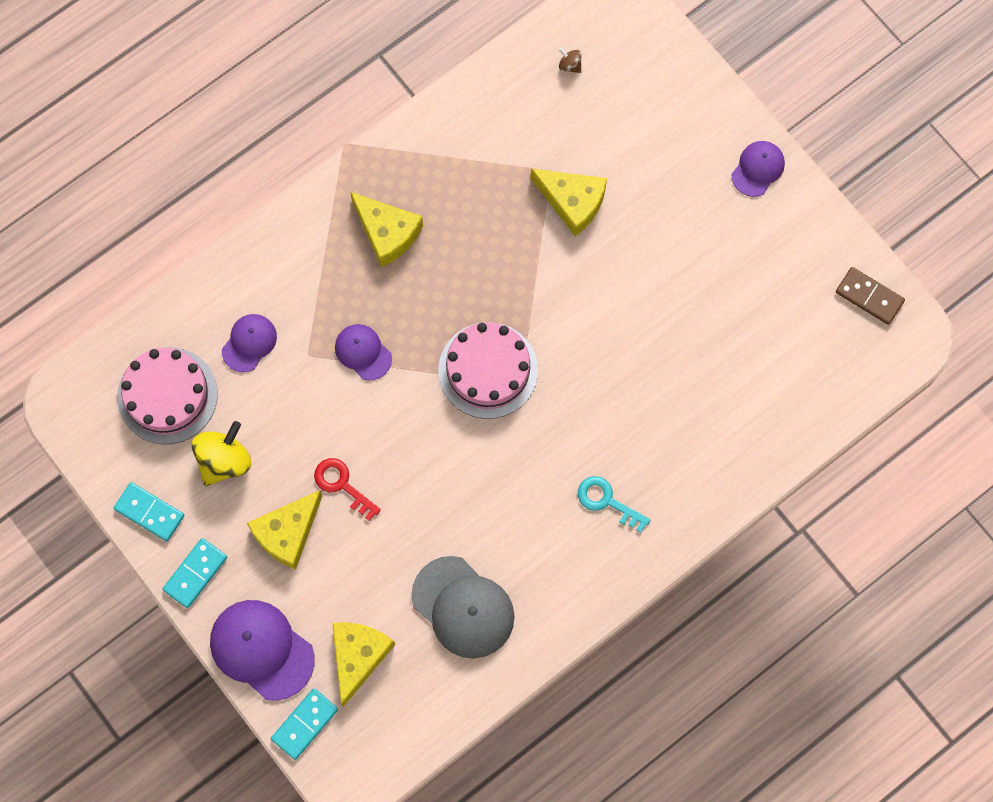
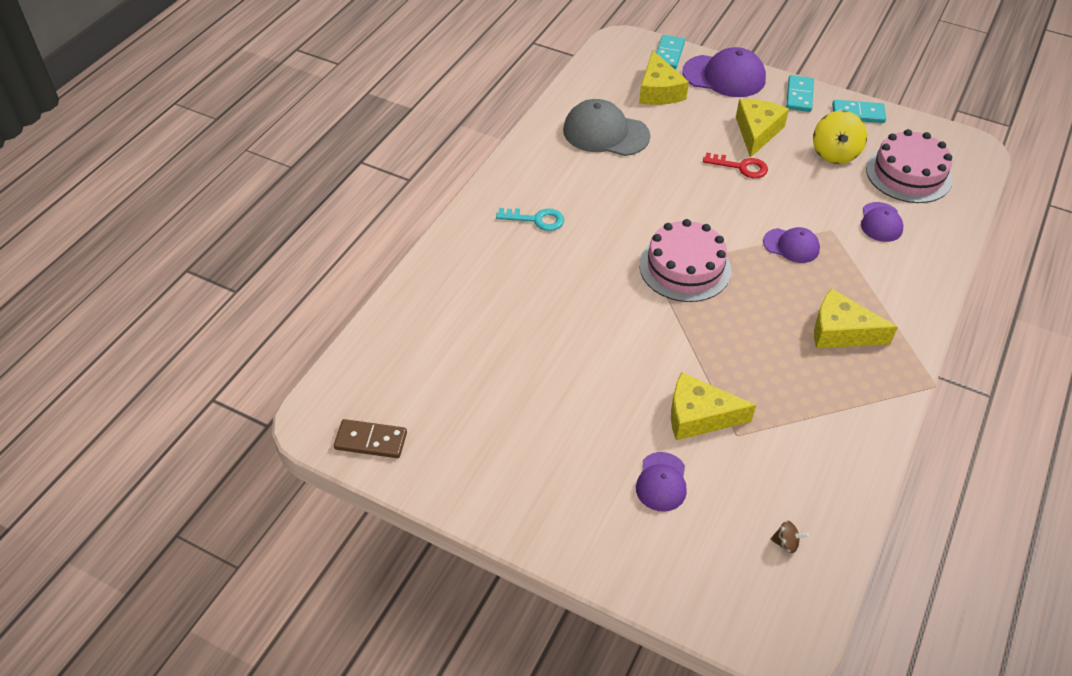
camera: 155 degrees right, 25 degrees down
(758, 169) = (534, 516): purple cap -> purple cap (661, 482)

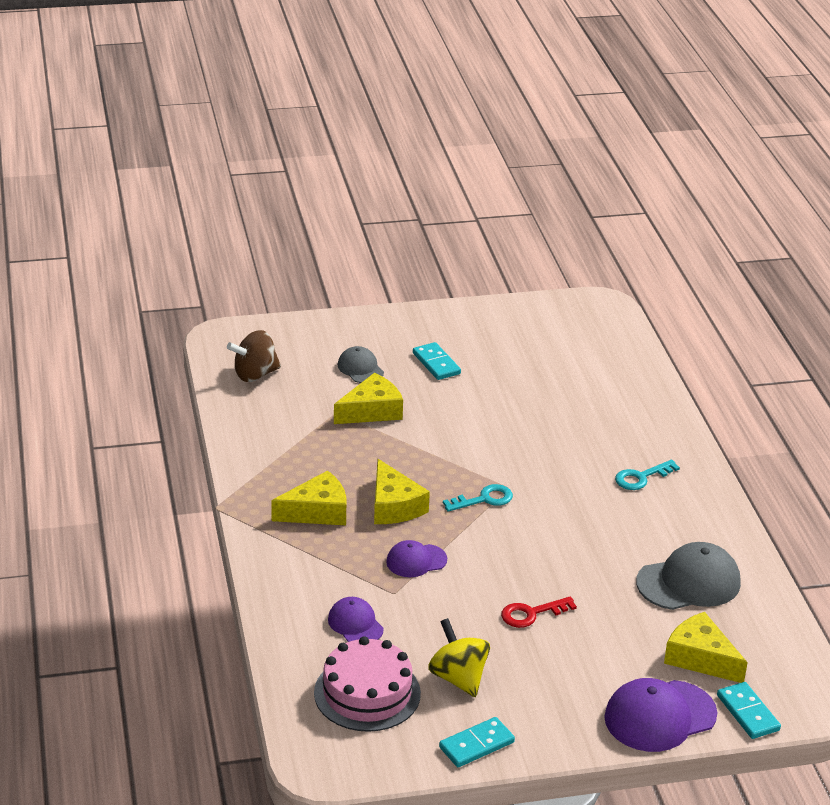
camera: 140 degrees right, 15 degrees down
(371, 440) = (558, 310): brown domino -> none
(661, 482) = (360, 368): purple cap -> grey cap
(685, 267) = (484, 499): pink cake -> turquoise key
(757, 132) = (555, 662): yellow cheese -> yellow cheese (394, 506)
(786, 543) = (255, 374): brown spinning top -> brown spinning top, size x2.19
(799, 96) = (558, 735): turquoise domino -> turquoise domino (436, 363)

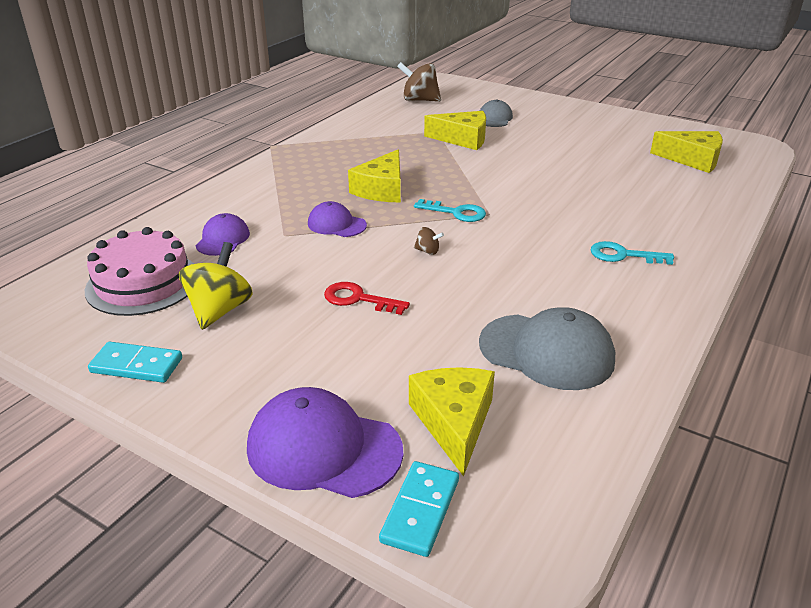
camera: 45 degrees right, 0 degrees up
(317, 511) = (325, 171): yellow cheese -> yellow cheese (692, 160)
(436, 363) = (555, 133): turquoise domino -> none
(516, 547) = (428, 251): none -> brown spinning top

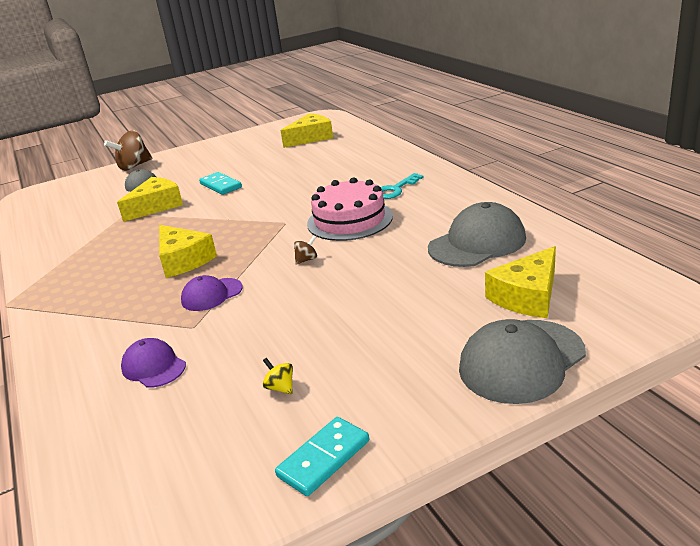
camera: 55 degrees left, 5 degrees down
(143, 283) = (174, 436): pink cake -> pink cake (349, 220)
(220, 310) = (280, 388): yellow spinning top -> yellow spinning top, size x0.46
(323, 449) = (521, 361): purple cap -> grey cap
(358, 299) = (340, 306): red key -> none
(419, 100) = (54, 209): brown spinning top -> brown spinning top (134, 166)
(420, 510) = (610, 330): turquoise domino -> turquoise domino (220, 185)
(454, 422) = (527, 296): yellow cheese -> yellow cheese turned 75 degrees counterclockwise
(456, 213) = (266, 235): turquoise key -> none

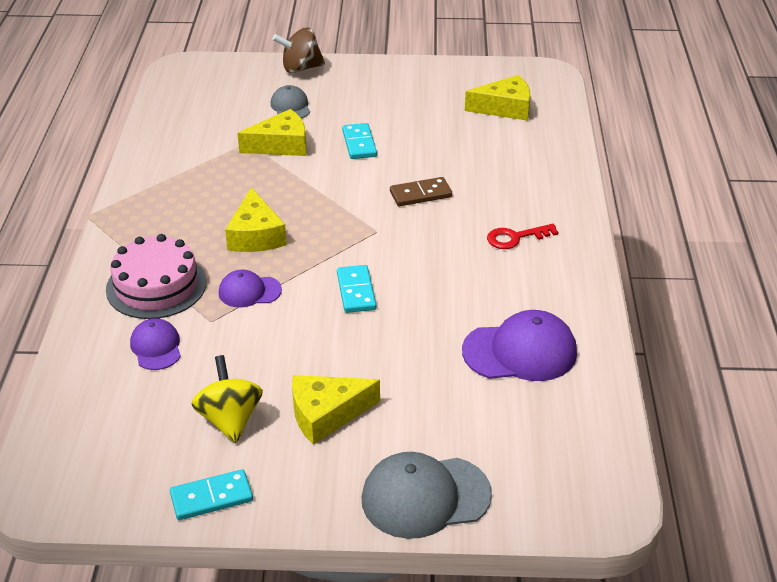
camera: 25 degrees right, 10 degrees up
(280, 388) = (230, 419): yellow spinning top -> yellow spinning top, size x2.19
(298, 193) = (420, 194): none -> brown domino
(306, 260) = (356, 291): brown spinning top -> turquoise domino
(349, 220) = (436, 259): pink cake -> pink cake (156, 286)
(395, 189) = (515, 237): turquoise key -> red key
(477, 243) = (520, 352): grey cap -> purple cap
(527, 296) = (498, 437): yellow cheese -> yellow cheese (326, 414)

